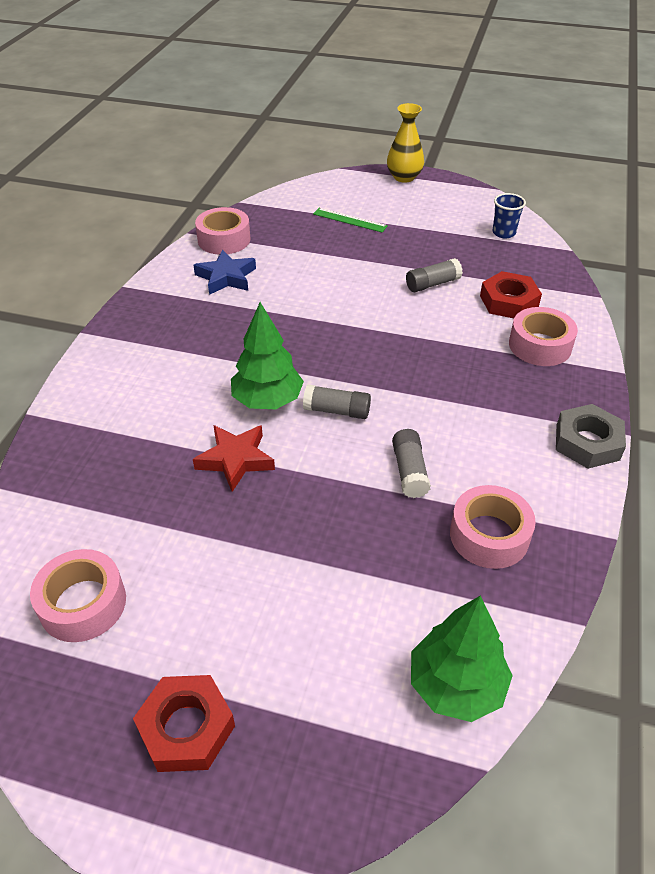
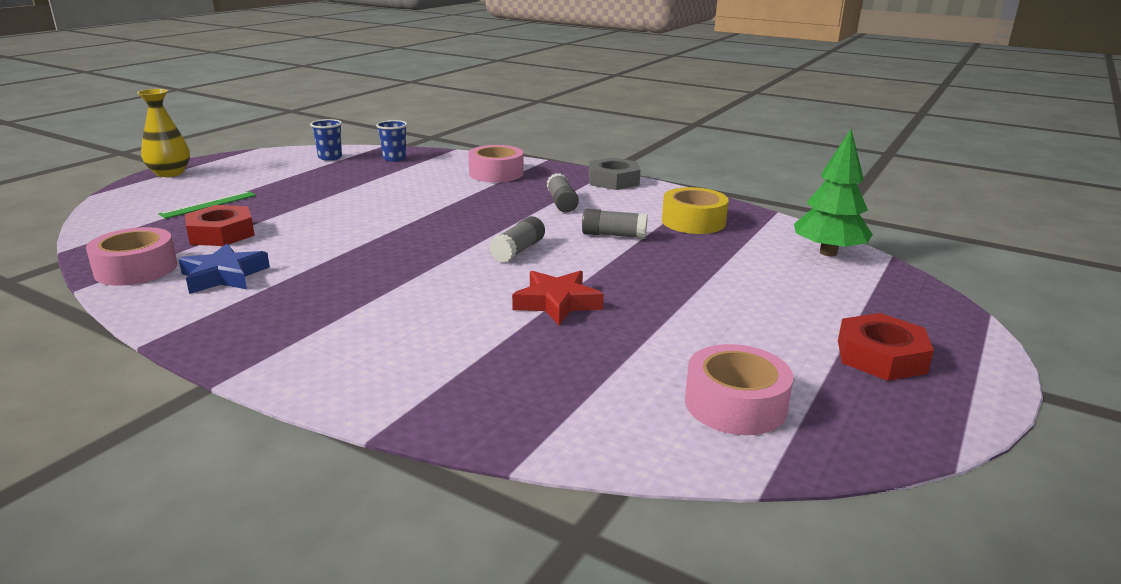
camera: 75 degrees left, 20 degrees down
(267, 400) = (477, 278): green tree -> none
(432, 284) = (371, 191): grey glue stick -> grey glue stick (561, 203)
(489, 535) = (693, 222): pink tape -> yellow tape
(508, 301) = (429, 172): red nut -> red nut (221, 234)
(532, 268) = (394, 158): none -> blue cup

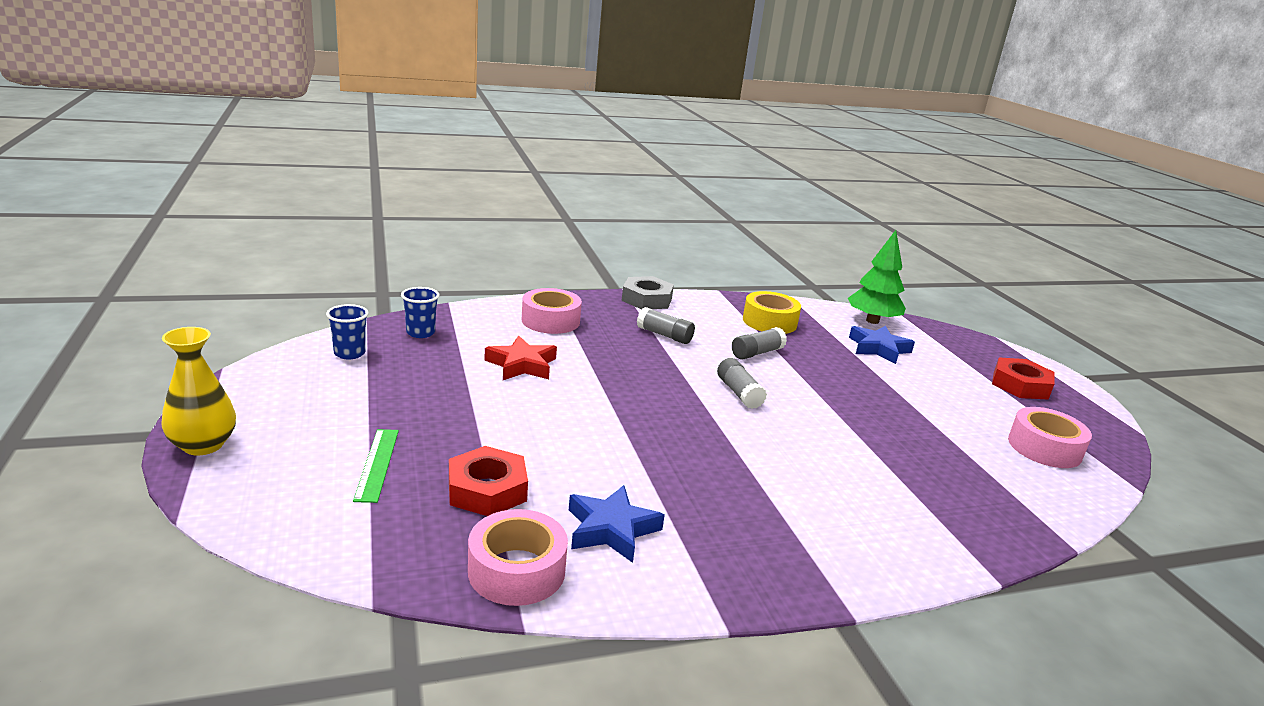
camera: 50 degrees left, 0 degrees up
(557, 303) = (852, 426): red star -> red star (522, 365)
(765, 271) = (878, 348): none -> blue star

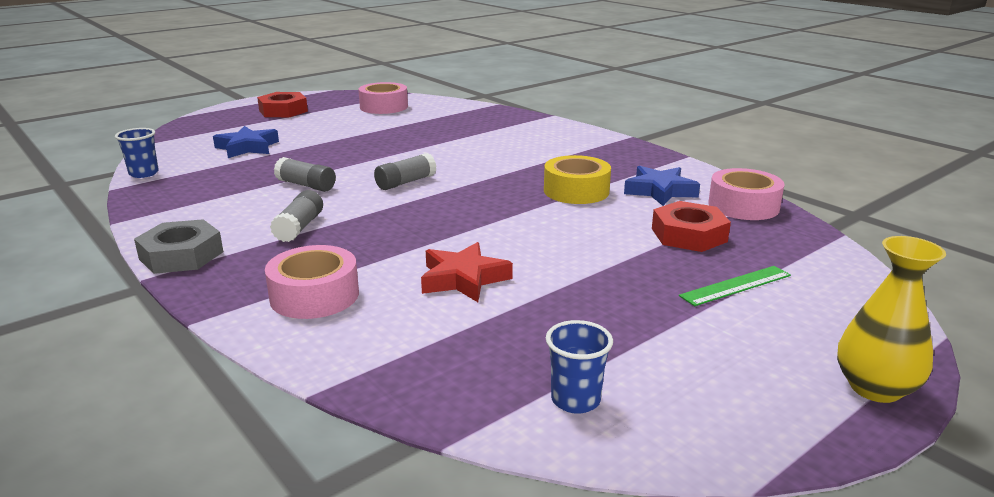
camera: 110 degrees left, 0 degrees up
(420, 333) = (449, 372): blue cup -> blue cup (144, 173)
(769, 322) = (211, 189): yellow tape -> yellow tape (576, 191)
(872, 321) = (172, 153): green tree -> none

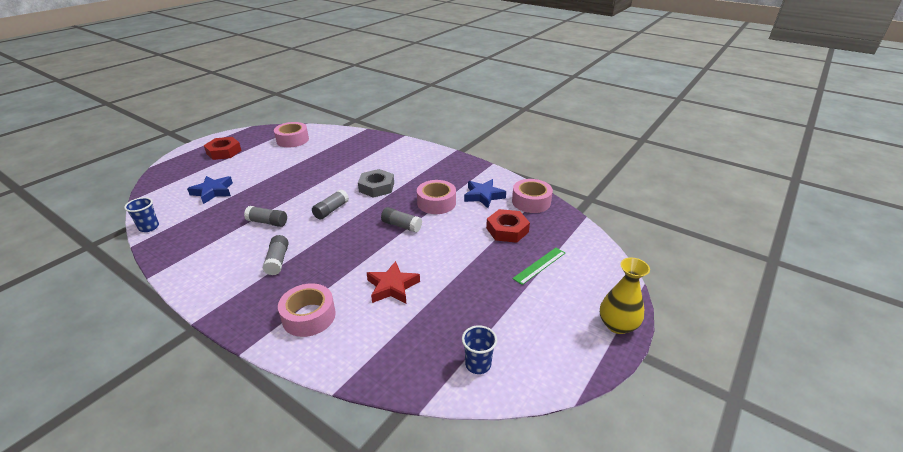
camera: 15 degrees left, 10 degrees up
(181, 255) = (209, 298): grey nut -> grey nut (376, 187)
(508, 210) = (401, 226): none -> grey glue stick
(576, 191) = (436, 203): yellow tape -> pink tape

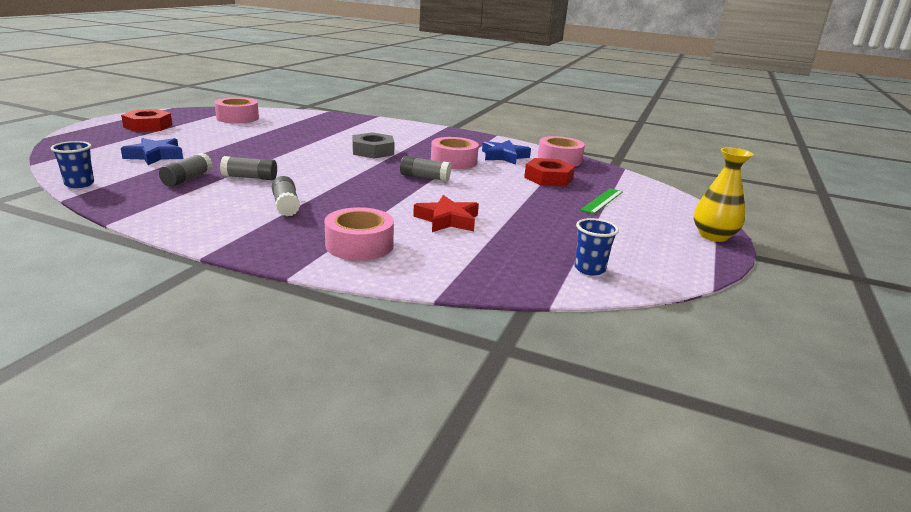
camera: 15 degrees left, 10 degrees down
(331, 210) = (328, 168): grey glue stick -> grey glue stick (187, 179)

